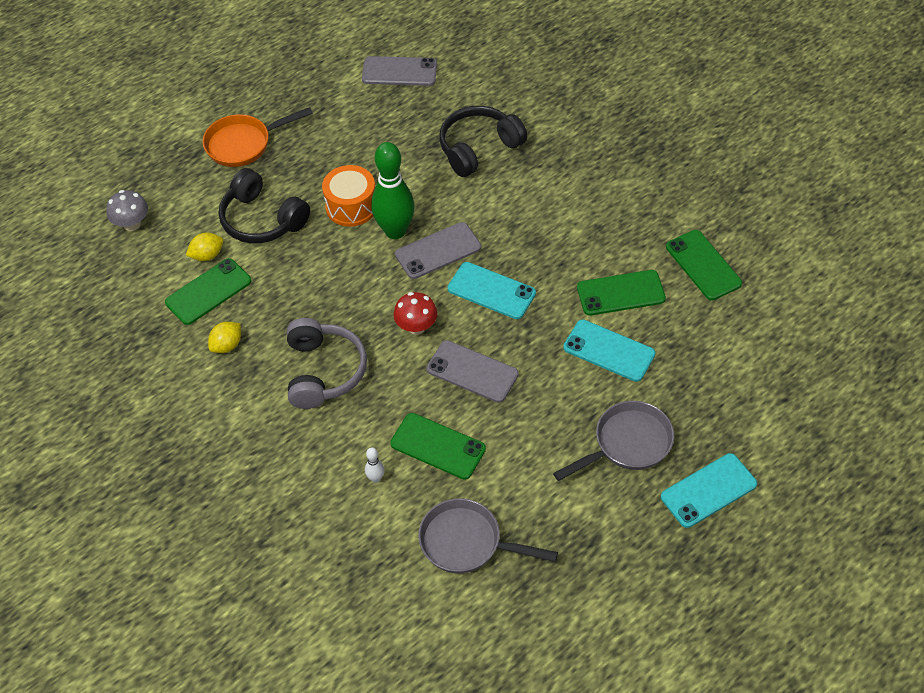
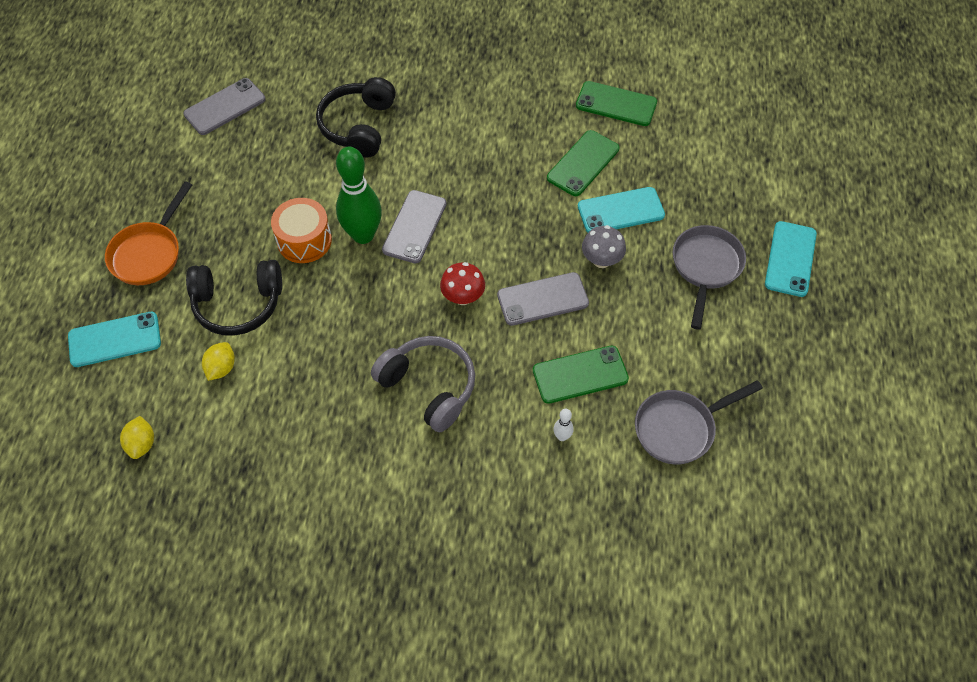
camera: 45 degrees left, 5 degrees up
(132, 224) = (118, 392): grey mushroom -> grey mushroom (601, 260)
(208, 292) = (257, 397): green phone -> none
(227, 345) = (324, 428): yellow lemon -> yellow lemon (142, 444)
(491, 291) = (489, 228): turquoise phone -> turquoise phone (115, 339)

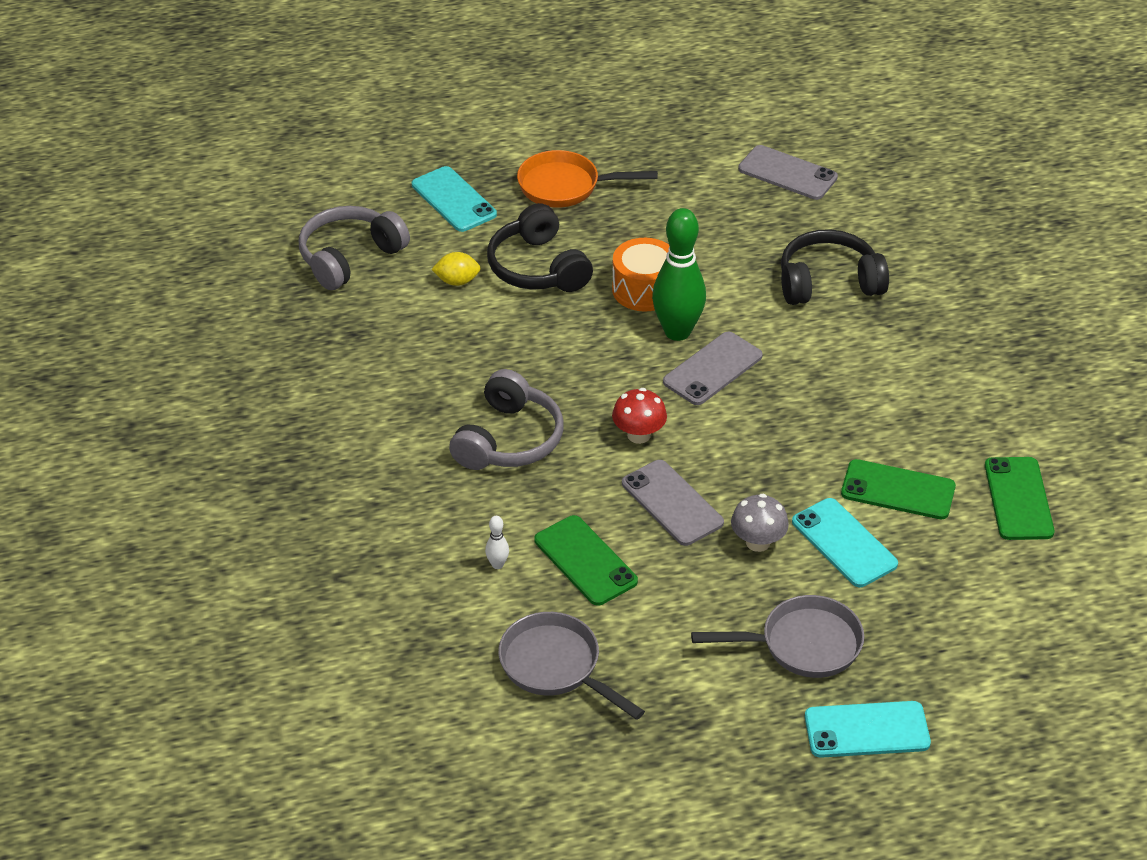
camera: 70 degrees right, 15 degrees down
(142, 444) = (350, 257): yellow lemon -> grey headphones
(414, 227) = (712, 369): grey phone -> grey phone turned 45 degrees counterclockwise

